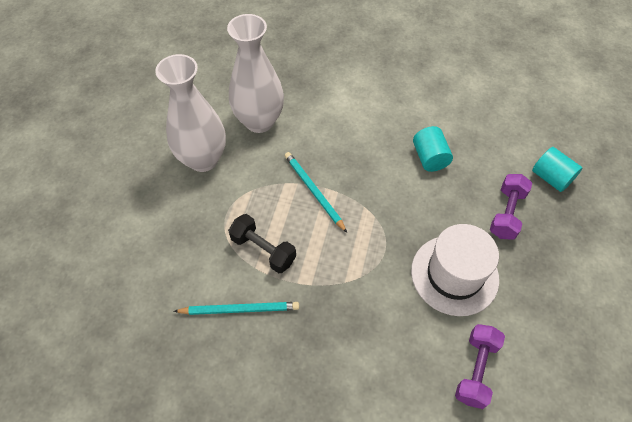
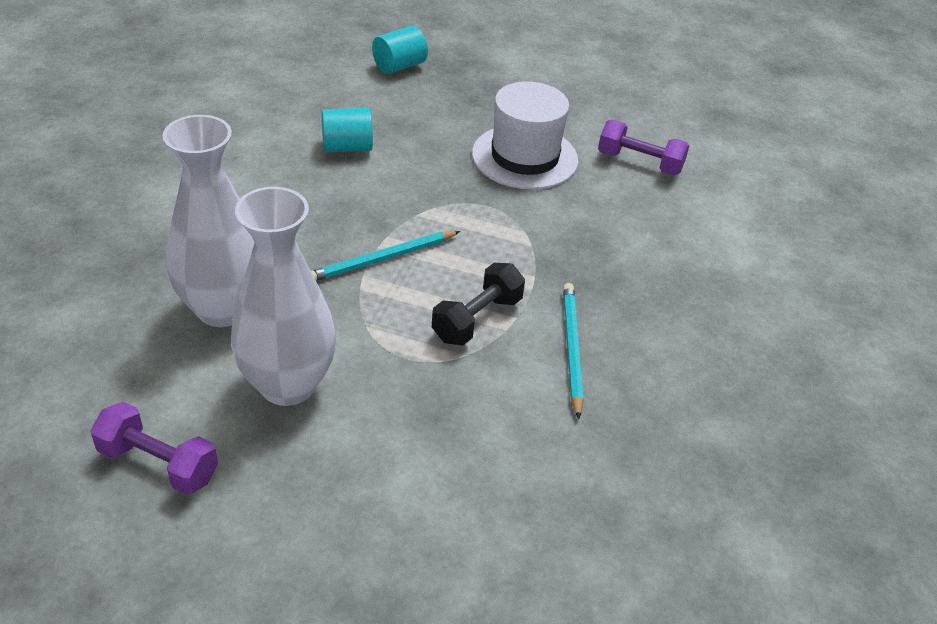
camera: 90 degrees left, 15 degrees down
(506, 213) = (444, 106): purple dumbbell -> purple dumbbell (158, 463)

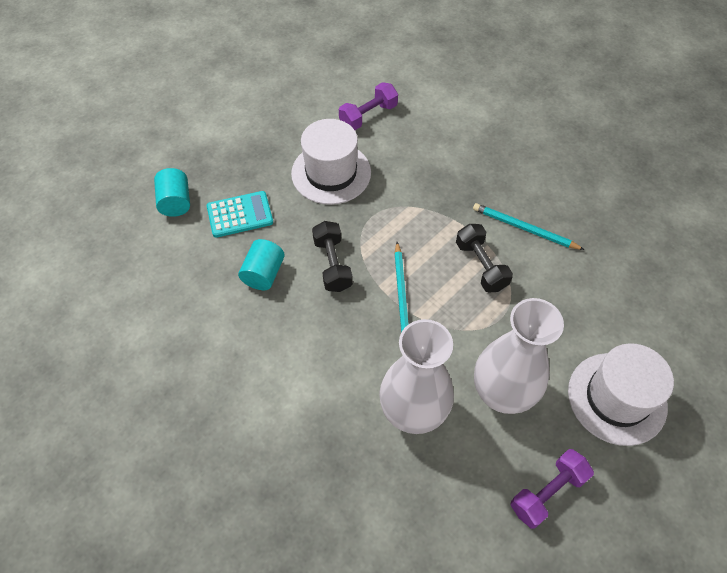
camera: 60 degrees left, 15 degrees up
(340, 514) = (617, 398): none -> white hat
(393, 192) = (332, 264): none -> black dumbbell
(414, 110) = (240, 215): none -> turquoise calculator

